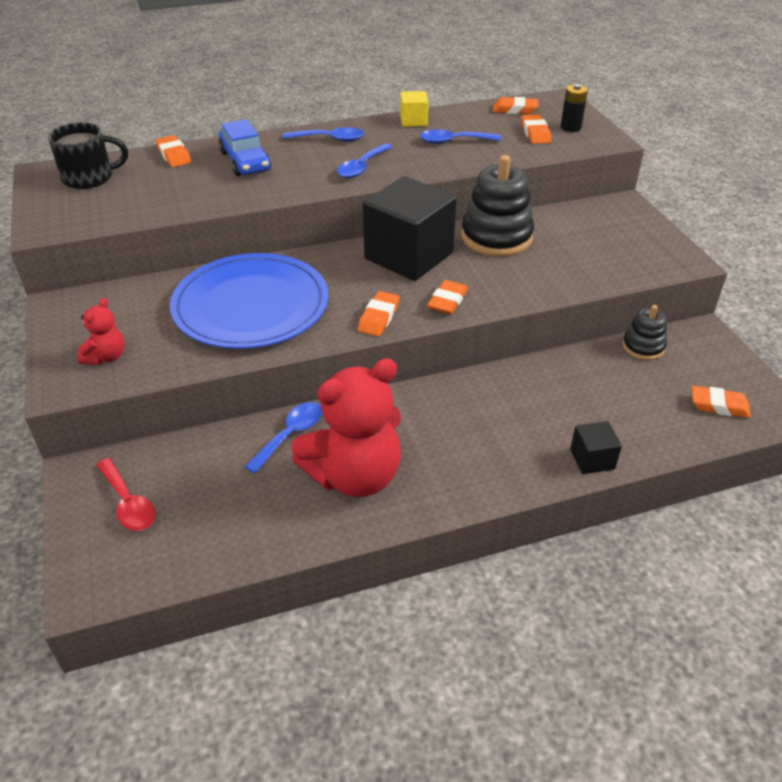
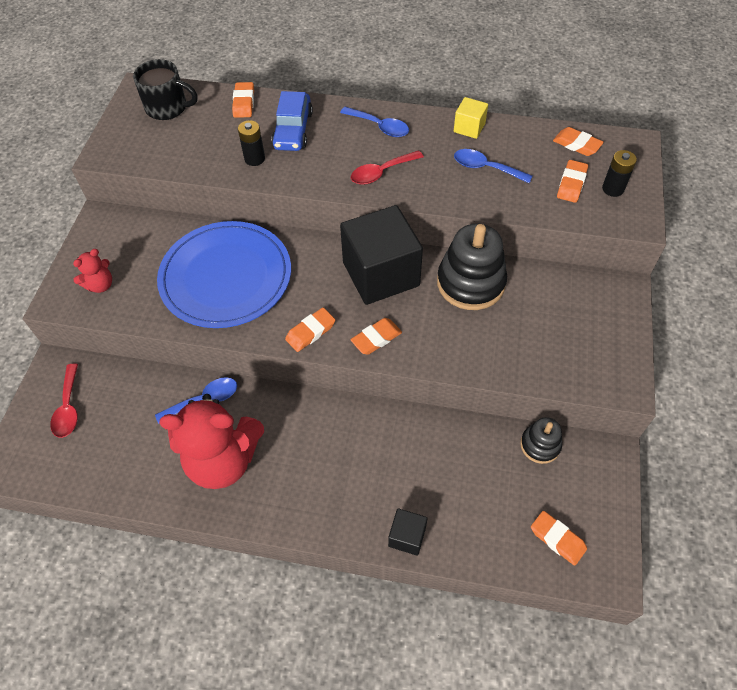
camera: 30 degrees right, 15 degrees up
(223, 189) = (254, 159): none -> black battery
(362, 167) = (381, 172): blue spoon -> red spoon

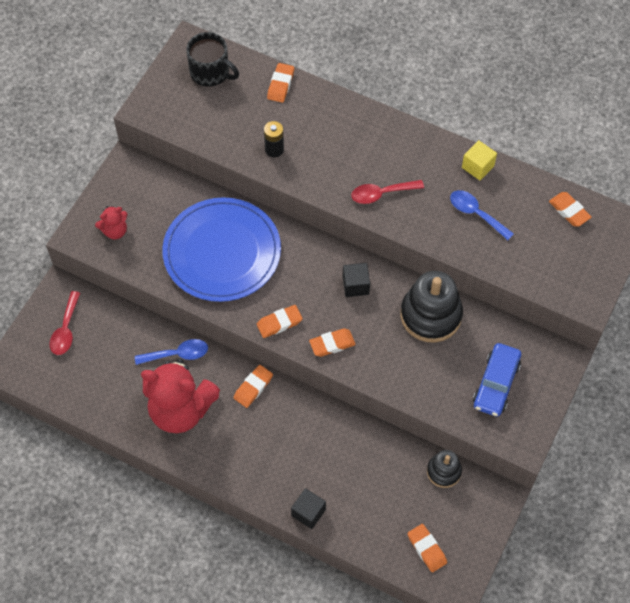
camera: 15 degrees right, 5 degrees up
(293, 130) = (317, 127): blue car -> blue car (496, 384)
(379, 127) = (396, 144): blue spoon -> none
(381, 274) = (355, 285): black cube -> black cube, size x0.45
(571, 184) = (546, 251): orange eraser -> orange eraser (253, 387)
(613, 189) = (581, 265): black battery -> none

